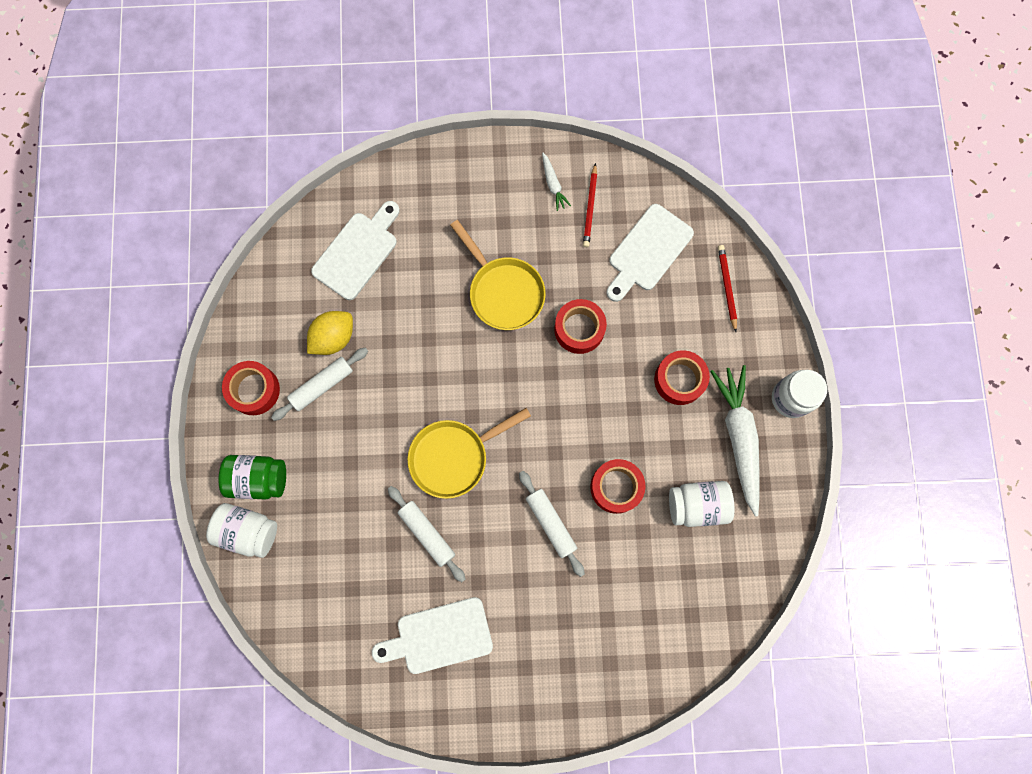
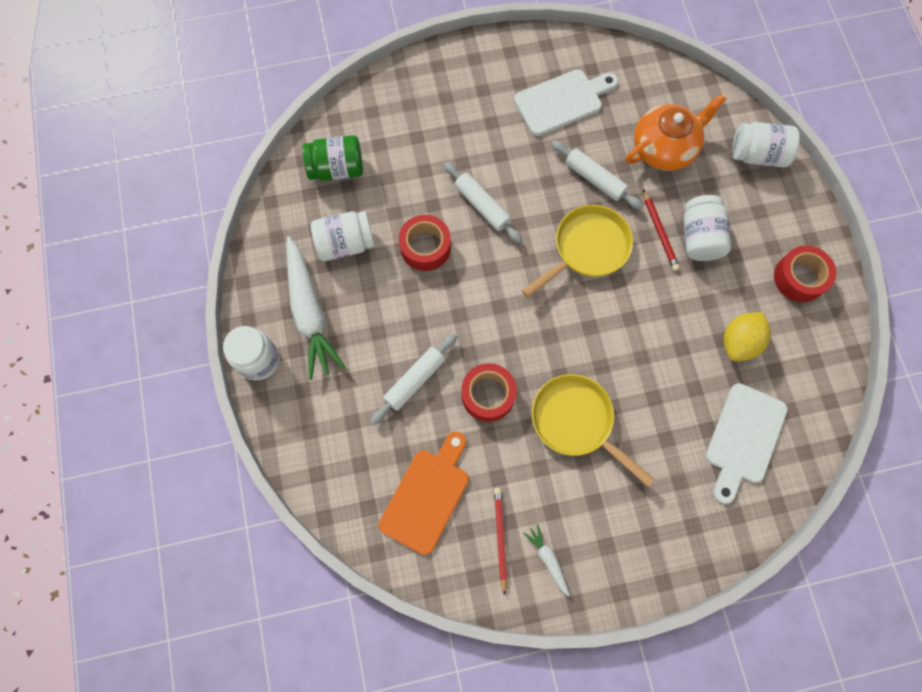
camera: 170 degrees right, 5 degrees down
(258, 479) = (764, 199): green jar -> green jar (337, 169)
(322, 385) = (734, 293): white rolling pin -> white rolling pin (415, 380)
(337, 449) = (699, 237): none -> white jar
(344, 557) = (664, 148): none -> orange teapot
(647, 251) = (427, 496): white cutting board -> orange cutting board
(679, 380) = (376, 360): red tape -> none
(727, 287) = (335, 469): red pencil -> red pencil (659, 232)

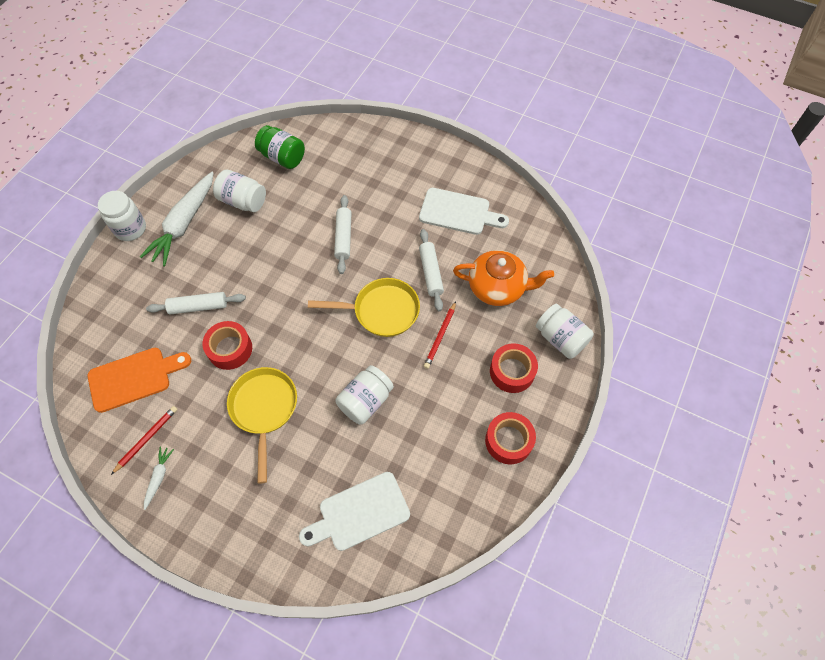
camera: 40 degrees right, 10 degrees down
(425, 247) = (285, 236): red tape -> red tape (512, 371)
(699, 237) = (464, 360): white jar -> white jar (365, 401)
(739, 342) = (421, 448): yellow lemon -> none

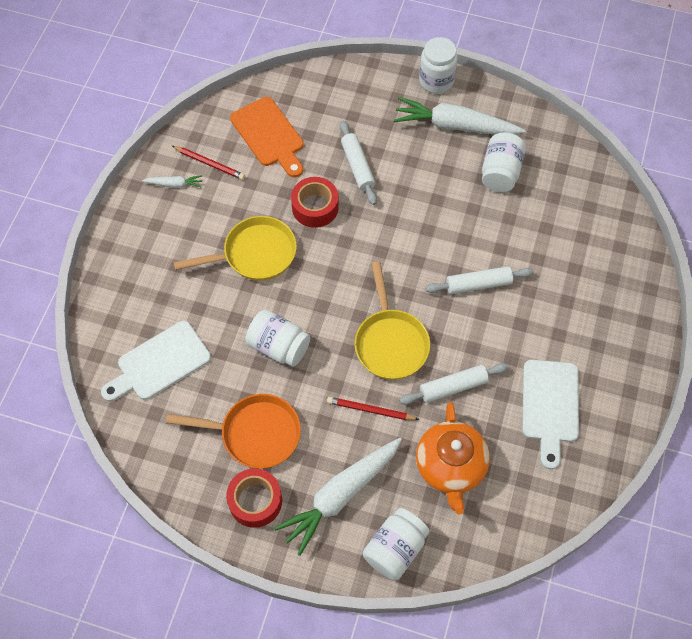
camera: 80 degrees right, 0 degrees up
(282, 157) = (575, 196): green jar -> none
(359, 513) = (159, 363): white cutting board -> white cutting board turned 90 degrees counterclockwise
(446, 433) = (255, 434): none -> orange pan
(512, 371) = (340, 496): red tape -> white carrot

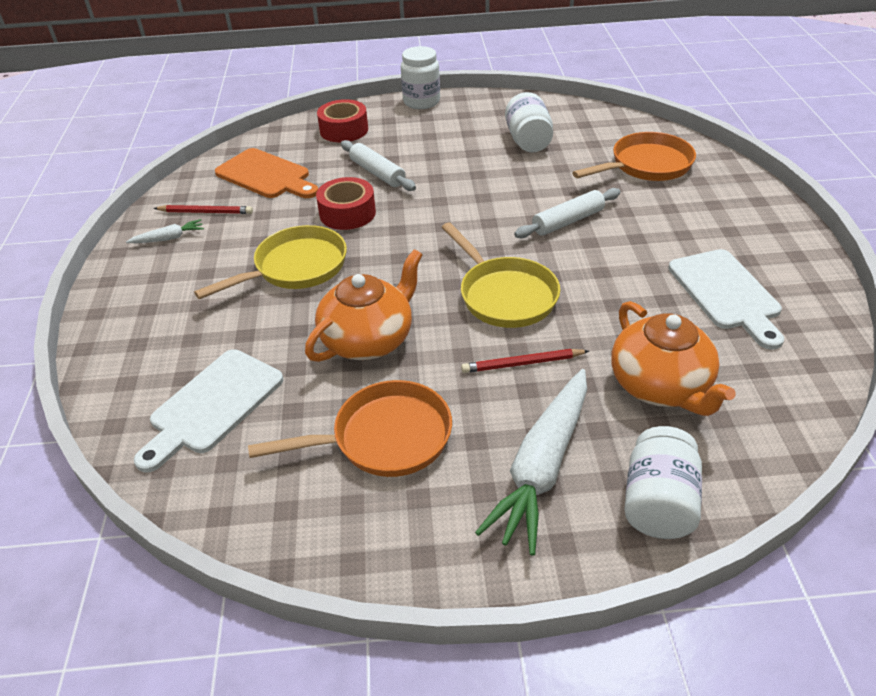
camera: 20 degrees left, 20 degrees down
(255, 501) = (425, 517): red tape -> red tape (344, 130)
(278, 346) = (369, 339): white jar -> orange teapot
(453, 387) = (605, 311): white rolling pin -> none
(455, 126) = (460, 123): white carrot -> none
(581, 243) = (646, 165): none -> orange pan

